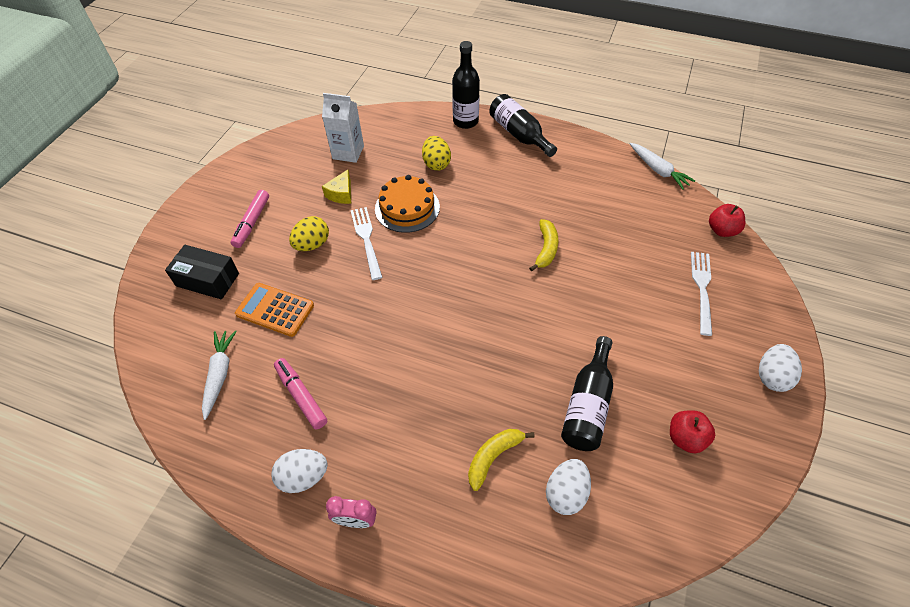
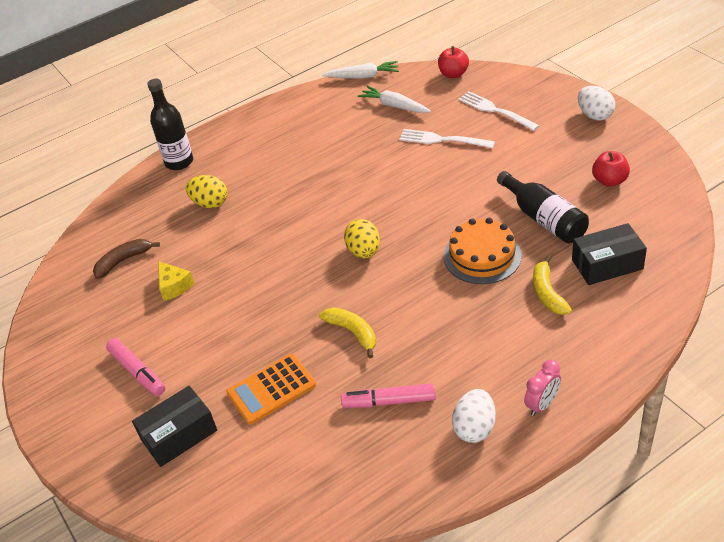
camera: 50 degrees left, 10 degrees down
(219, 375) = (311, 460): white carrot -> white carrot (394, 106)
(312, 244) = (217, 332): yellow egg -> yellow egg (364, 251)
(348, 152) = (123, 261): white carton -> brown banana
(366, 240) = (252, 288): white fork -> white fork (442, 140)
(407, 208) = (243, 245): orange cake -> orange cake (482, 256)
(519, 134) = (235, 135): black bottle -> none
(546, 249) = (378, 175): yellow banana -> yellow banana (353, 332)
(566, 493) = (607, 264): white egg -> black box

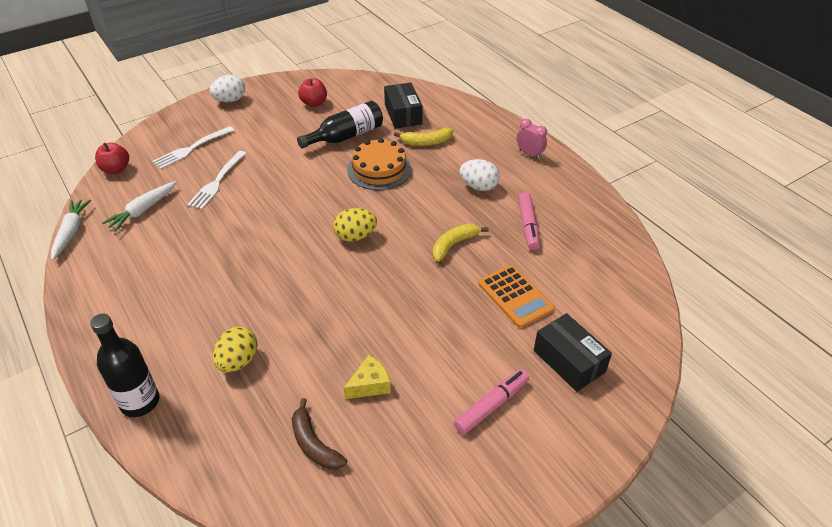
camera: 95 degrees left, 0 degrees up
(474, 428) = (550, 185): white egg -> white egg (478, 186)

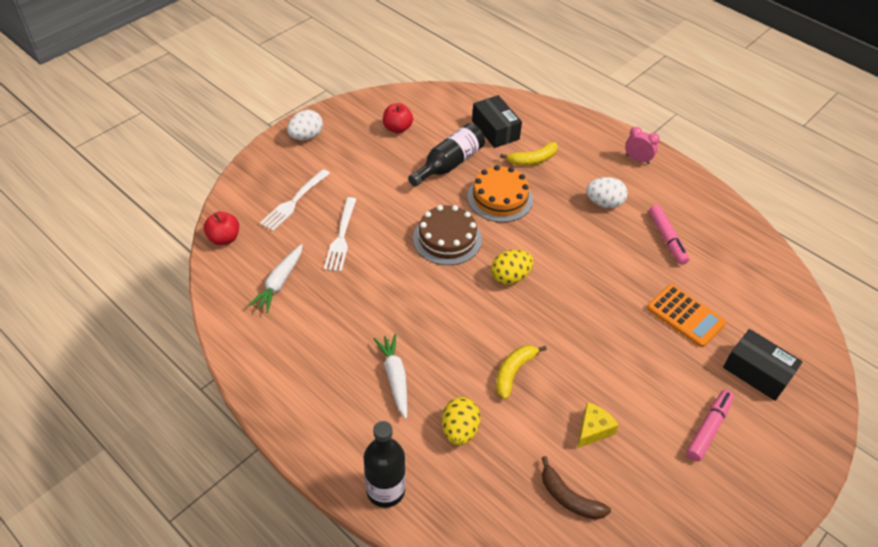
camera: 15 degrees left, 5 degrees up
(71, 232) = (216, 321): white carrot -> white carrot (395, 378)
(312, 196) = (447, 239): none -> brown cake
(454, 245) = (607, 271): yellow banana -> yellow banana (513, 372)

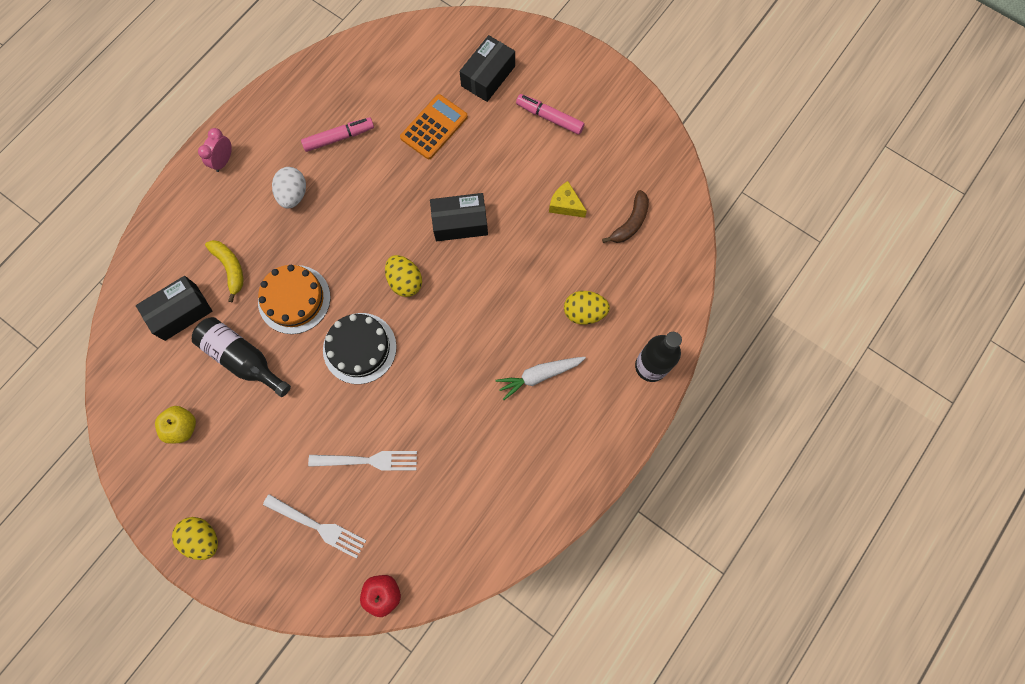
camera: 95 degrees left, 25 degrees up
(279, 282) = (439, 513): white carrot -> none
(306, 136) = (203, 538): white egg -> yellow egg
(397, 128) = (182, 427): red apple -> yellow apple
(447, 239) = (359, 348): brown cake -> black cake
(513, 372) = (517, 271): yellow banana -> none
(572, 327) = (460, 223): none -> black box

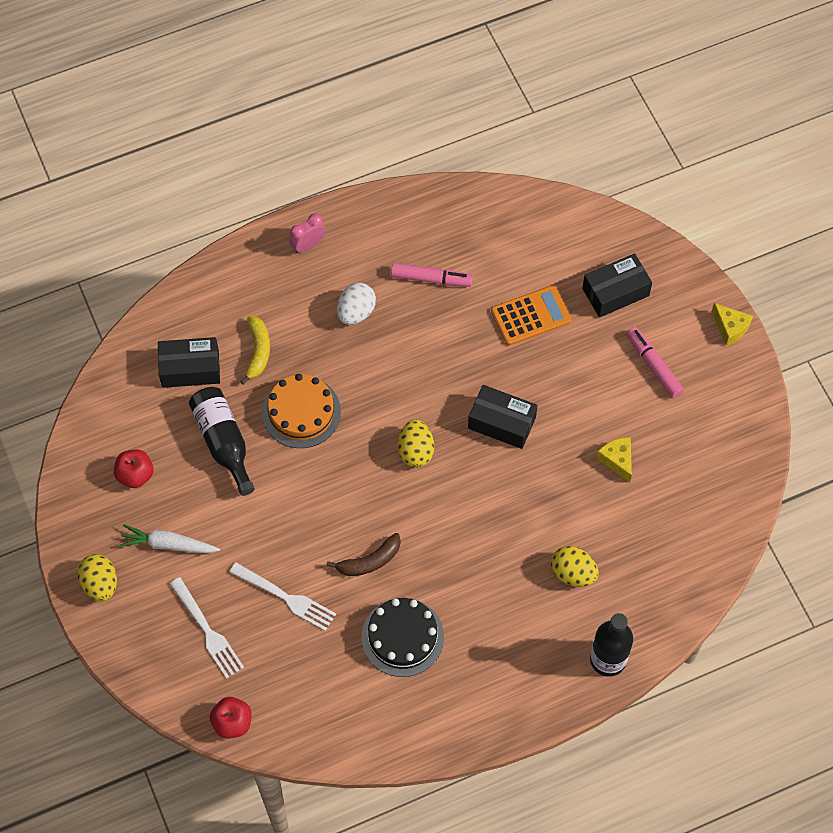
camera: 30 degrees right, 10 degrees down
(182, 427) = (135, 475): yellow apple -> red apple
(359, 348) = (336, 490): black cake -> black cake (402, 637)
(539, 375) = (493, 609): white carrot -> white carrot (168, 544)
(589, 60) = (730, 328): none -> yellow cheese
(630, 222) = (673, 512): brown banana -> brown banana (369, 561)

